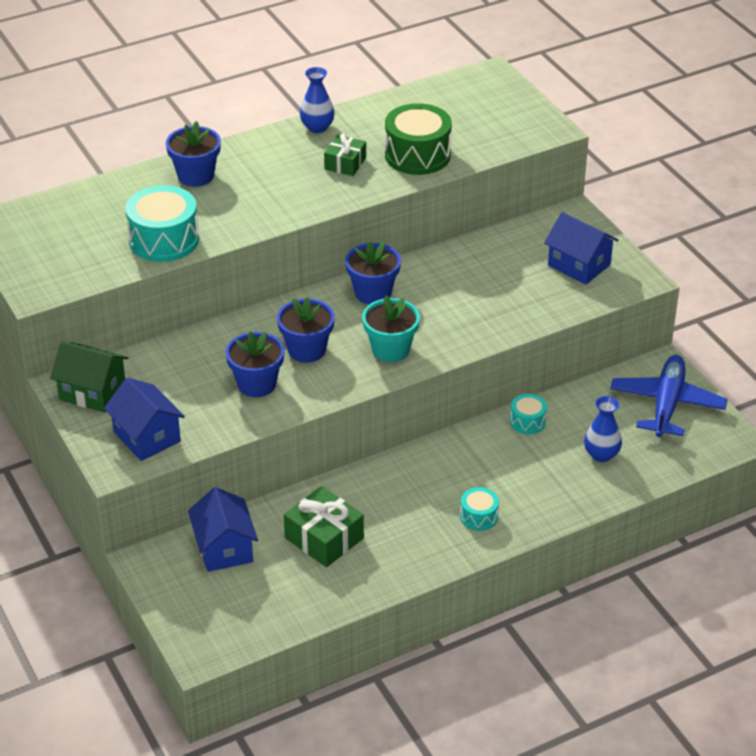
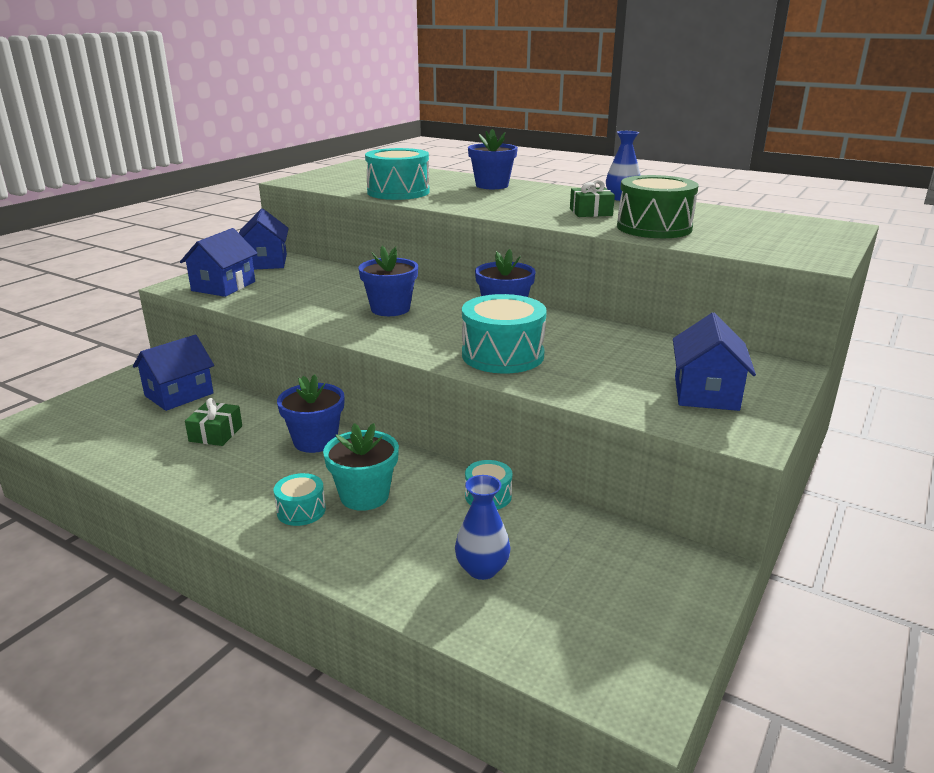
camera: 60 degrees right, 15 degrees down
(92, 392) = (265, 262): green house -> blue house
(256, 384) = (324, 303): blue flower pot -> blue flower pot (315, 441)
(324, 538) = (216, 433): green gift -> green gift, size x0.64
(390, 349) = (430, 338): turquoise flower pot -> turquoise flower pot (364, 496)
(451, 325) = (502, 355): none -> turquoise drum
(666, 404) = (638, 597): blue plane -> none

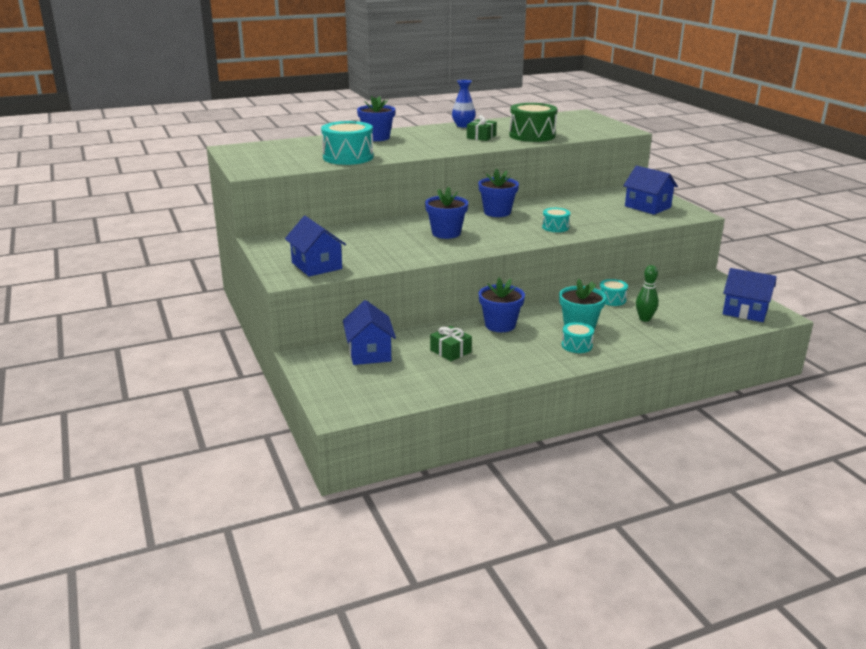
camera: 55 degrees left, 0 degrees up
(265, 262) = (282, 245): blue house -> blue house (745, 311)
(450, 543) = (644, 319): none -> green bowling pin
(482, 569) = (672, 318): blue vase -> none
(502, 355) = (555, 227): turquoise drum -> turquoise drum, size x0.52

